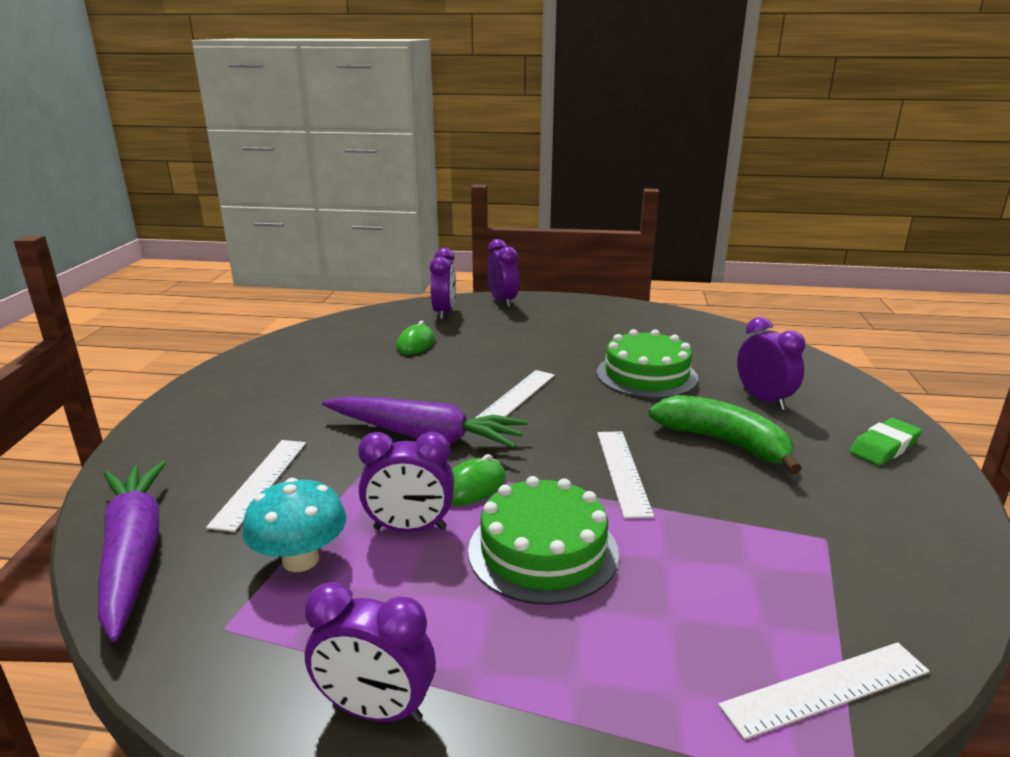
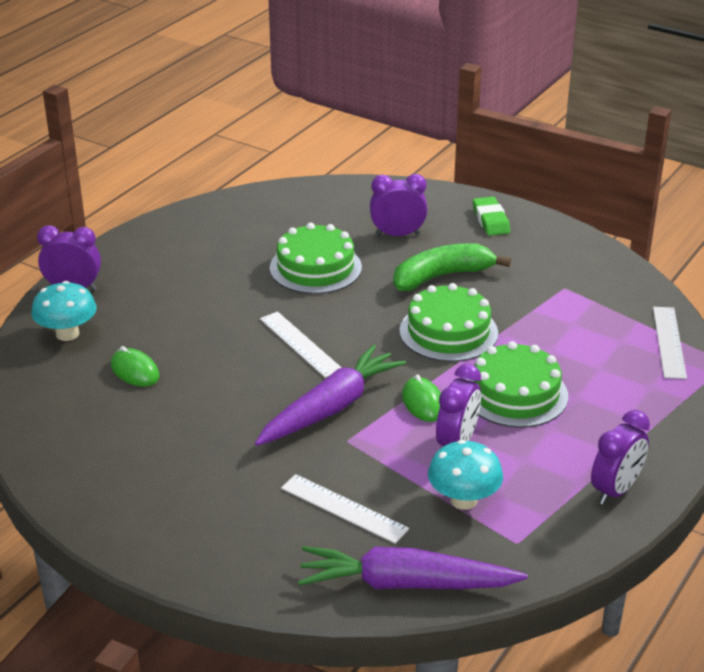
camera: 65 degrees left, 10 degrees up
(444, 313) = (67, 334): purple clock -> turquoise mushroom
(622, 471) = (448, 332): white ruler -> green cake

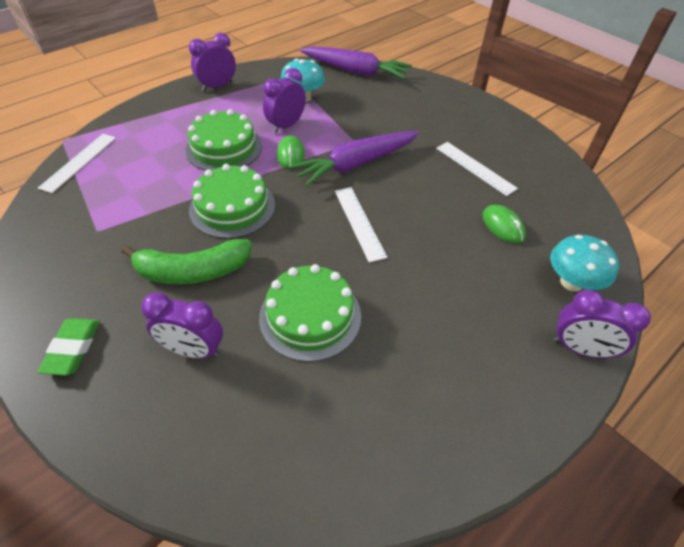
camera: 165 degrees left, 15 degrees up
(343, 508) = (372, 106): white ruler -> white ruler (475, 168)

